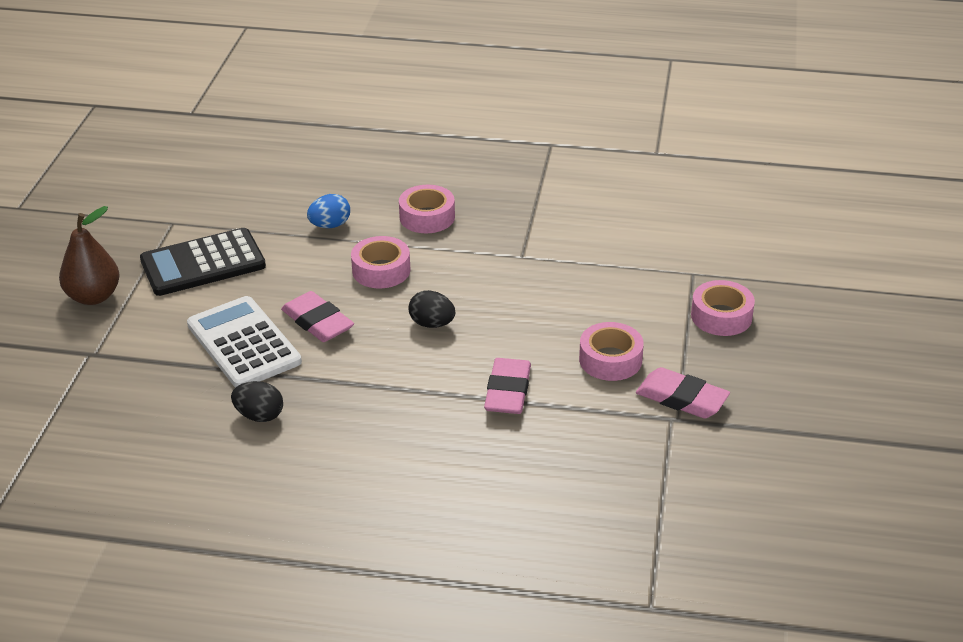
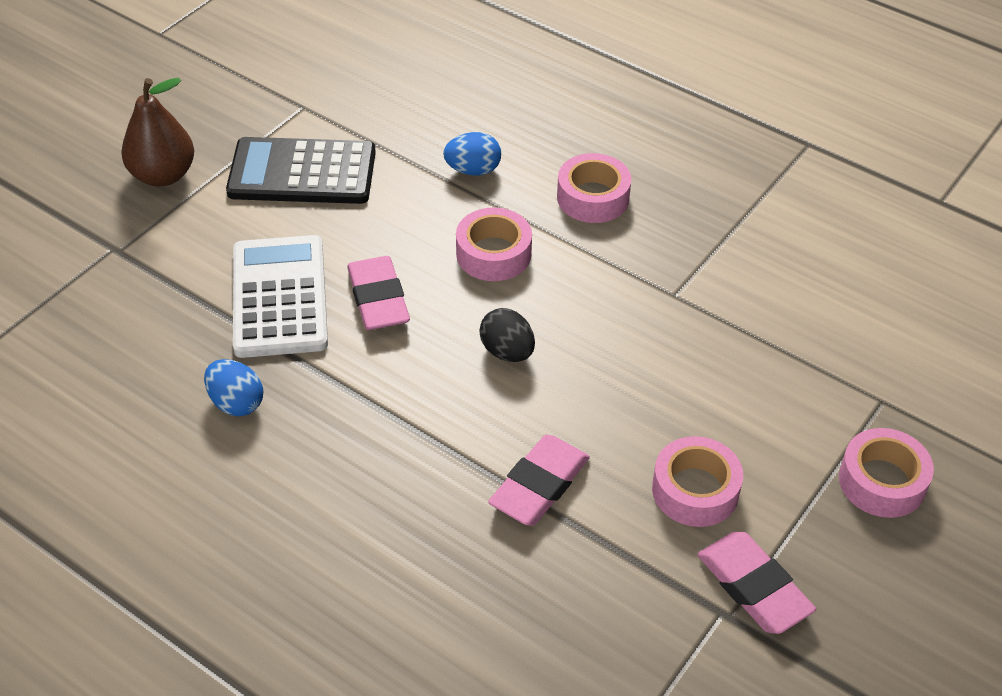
camera: 25 degrees right, 10 degrees up
(259, 416) = (236, 403): black egg -> blue egg

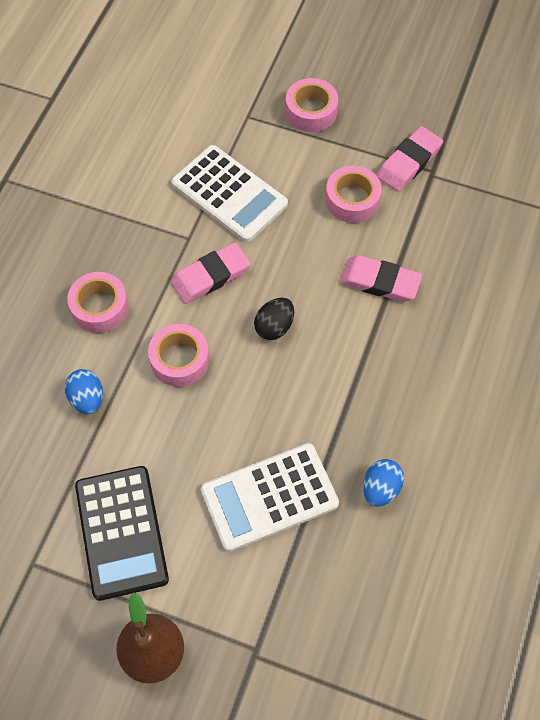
camera: 105 degrees left, 15 degrees up
(378, 298) = (249, 425): pink eraser -> pink eraser (210, 276)
(738, 350) = (229, 194): none -> white calculator

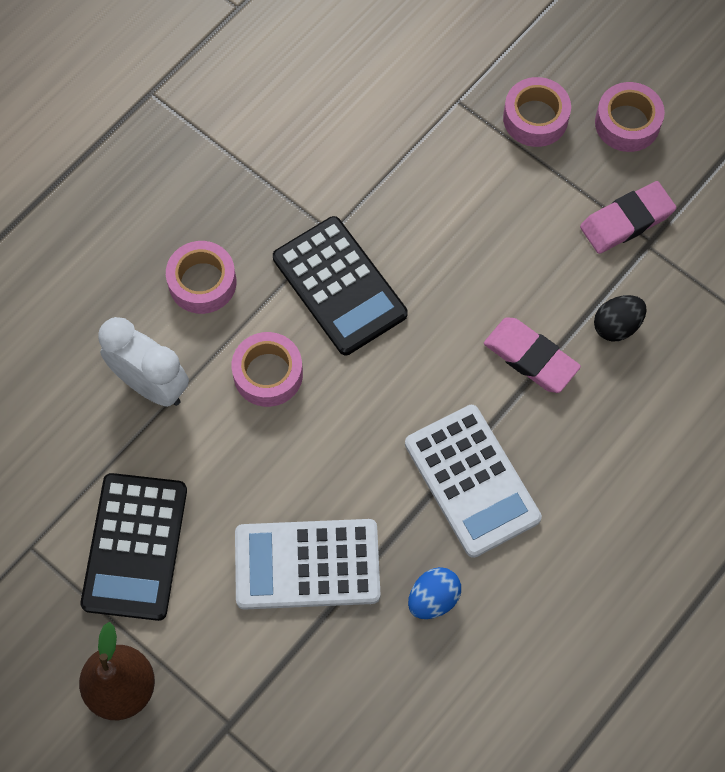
camera: 20 degrees right, 5 degrees up
(87, 399) = (151, 385): blue egg -> white clock
(210, 276) = (339, 286): pink eraser -> black calculator
(229, 194) = (398, 193): white calculator -> white calculator (471, 481)
(274, 327) = (388, 371): black egg -> black egg (616, 326)
(352, 200) = (539, 246): pink tape -> pink tape (627, 123)

